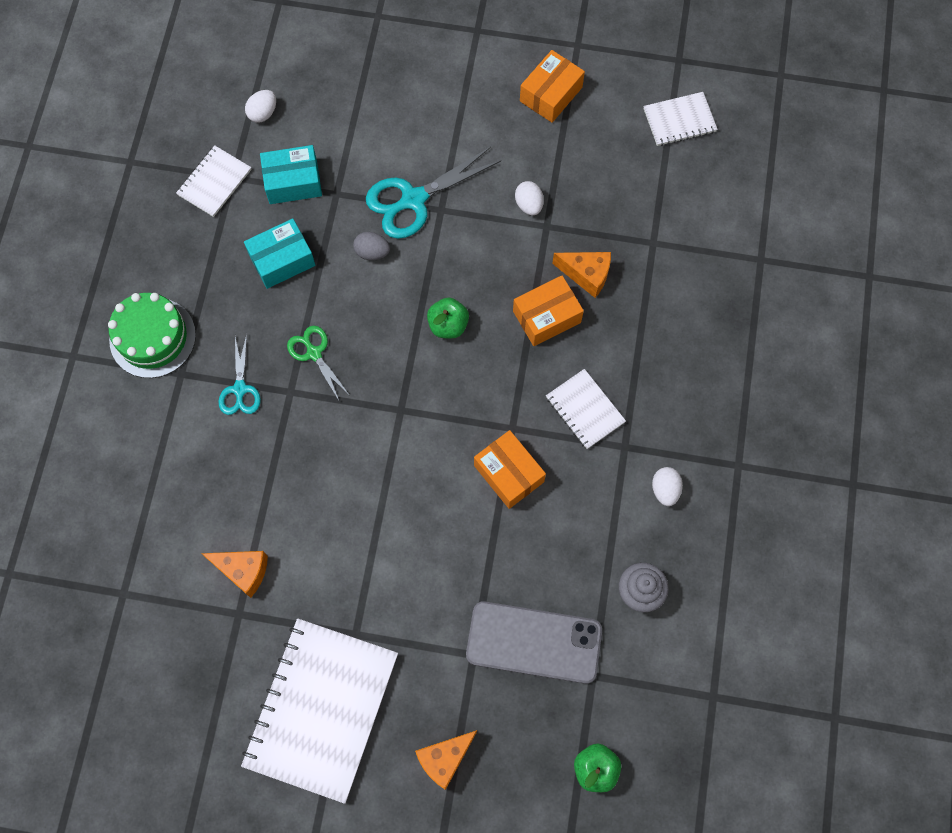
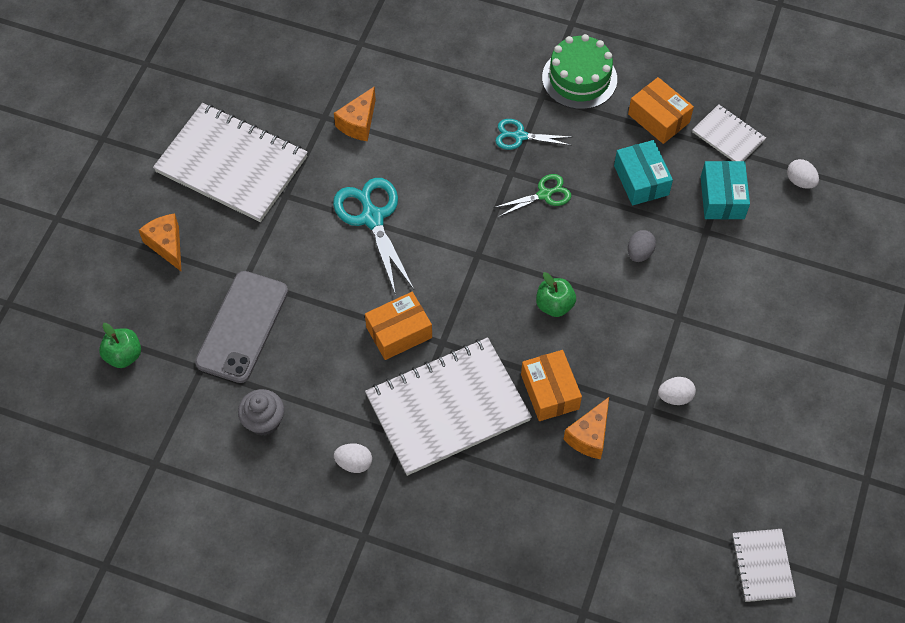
camera: 100 degrees right, 10 degrees down
(413, 200) = (692, 295): turquoise scissors -> turquoise scissors (372, 218)
(551, 94) = (804, 440): orange box -> orange box (658, 118)
(585, 409) = (448, 408): white notebook -> white notebook, size x2.06

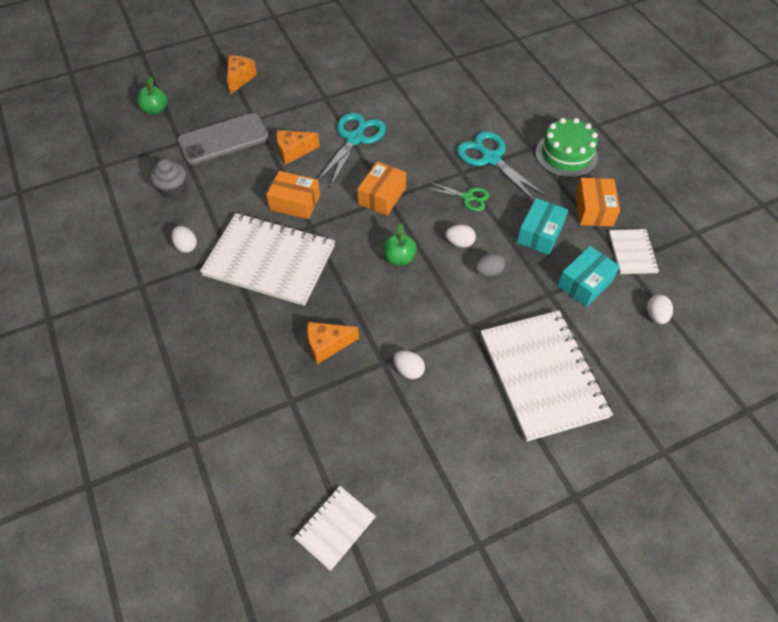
camera: 45 degrees right, 5 degrees down
(231, 165) = (317, 66): white notebook -> white notebook (542, 375)
(358, 123) = (406, 91): orange cheese -> orange cheese (293, 152)
(519, 136) = (490, 158): turquoise scissors -> turquoise scissors, size x1.71
(549, 391) = (336, 301): orange box -> orange box (382, 196)
(587, 246) = (459, 243): none -> white egg

